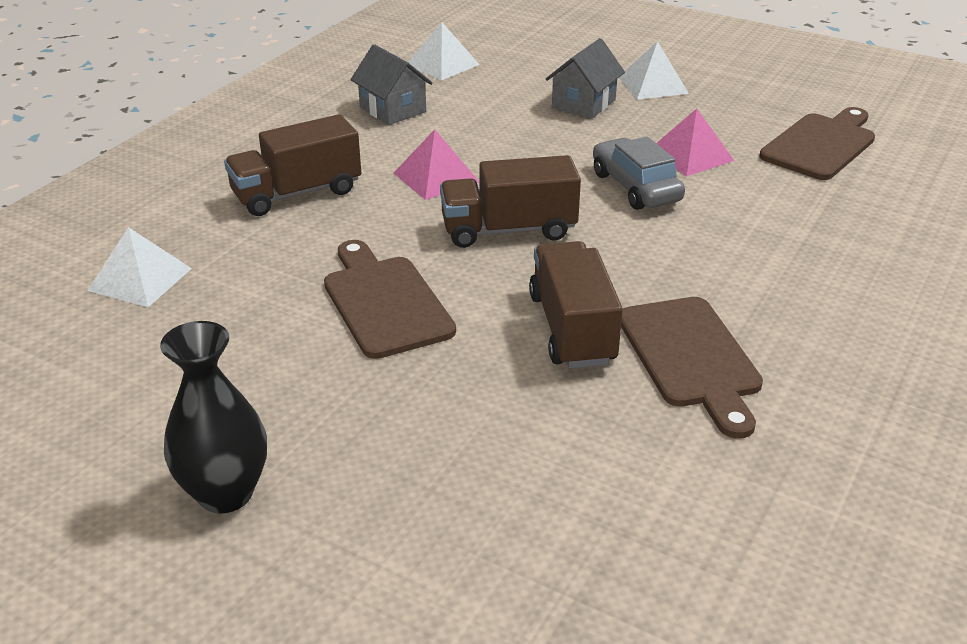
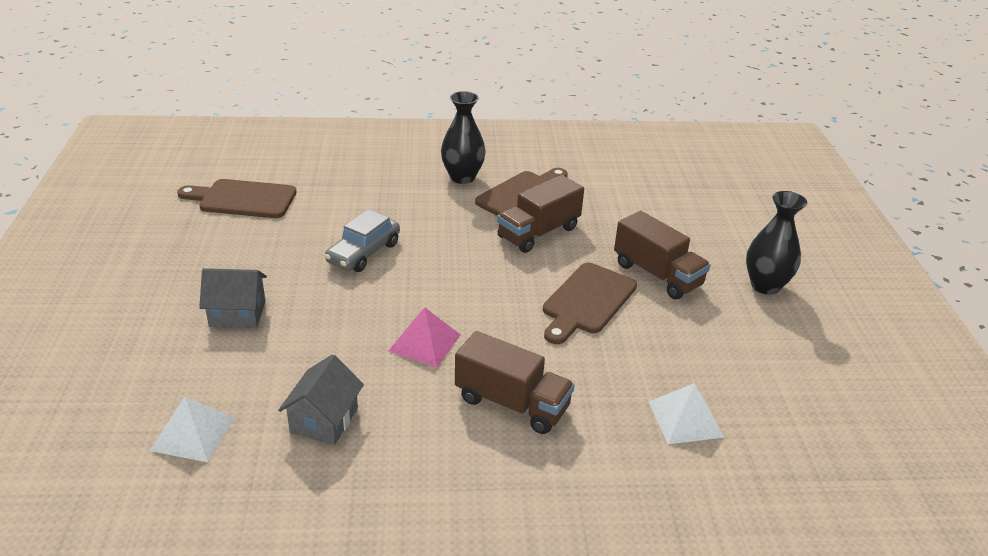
camera: 125 degrees left, 0 degrees up
(508, 230) = (464, 285): brown truck -> brown truck (657, 275)
(653, 85) = (174, 289): white pyramid -> none
(690, 155) = (298, 243): pink pyramid -> none
(788, 319) = (462, 177): none -> black vase

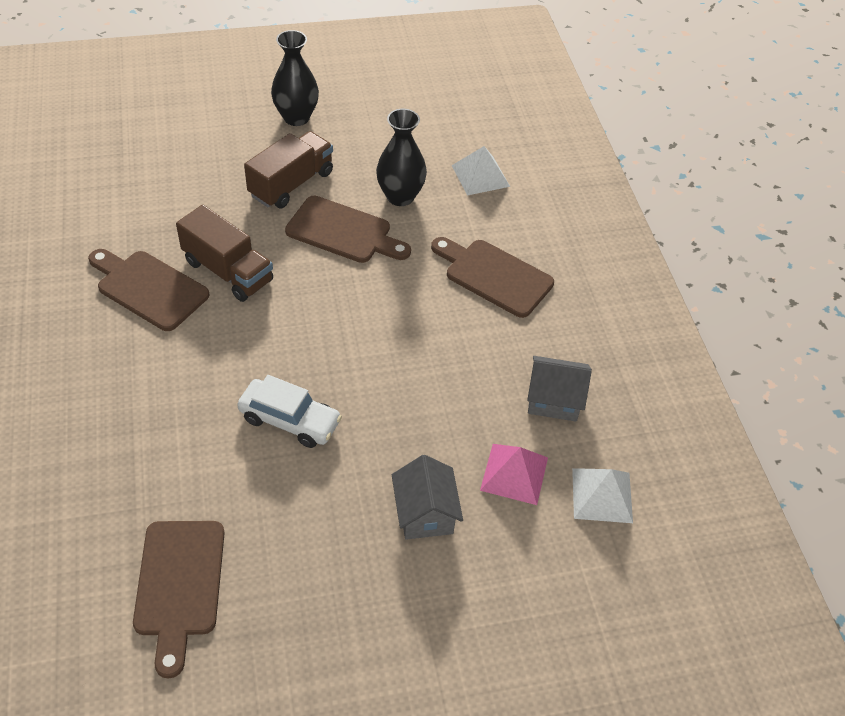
camera: 100 degrees left, 15 degrees up
(363, 253) = (290, 420): grey car -> white car
(425, 342) = (432, 343): pink pyramid -> pink pyramid (514, 473)
(462, 177) = (107, 349): black vase -> black vase (400, 196)
(512, 403) = (494, 276): brown truck -> brown cutting board

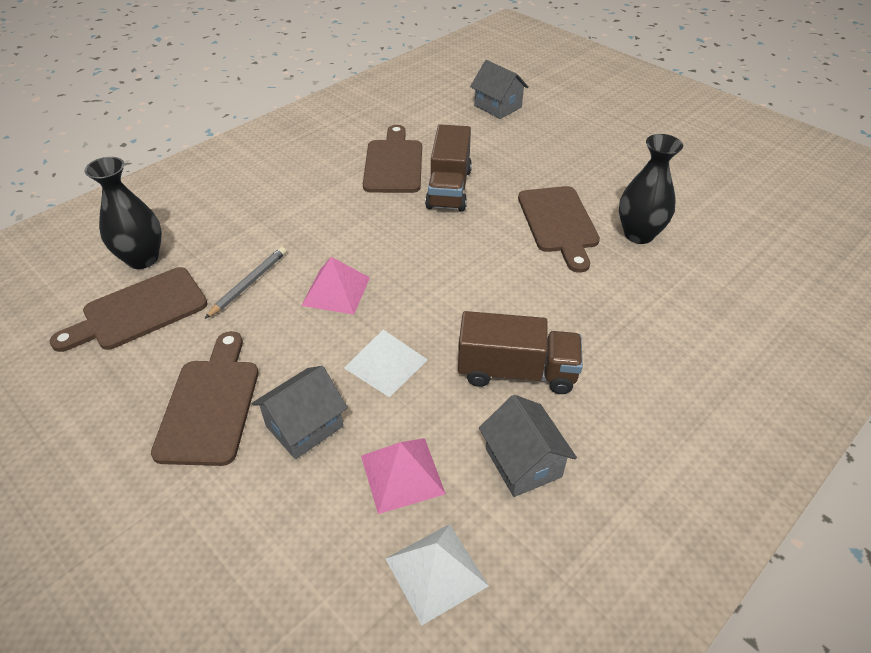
camera: 60 degrees right, 5 degrees down
(141, 166) = (497, 106): none -> grey house
(220, 480) = (249, 283): none -> grey pencil
(290, 420) = (336, 291): white car -> pink pyramid
(291, 184) = (572, 174): brown truck -> brown truck (516, 371)
(296, 117) = (641, 143): black vase -> black vase (142, 259)
(480, 175) = (733, 269): white pyramid -> white pyramid (385, 363)
(494, 276) = (626, 338): brown cutting board -> brown cutting board (210, 405)

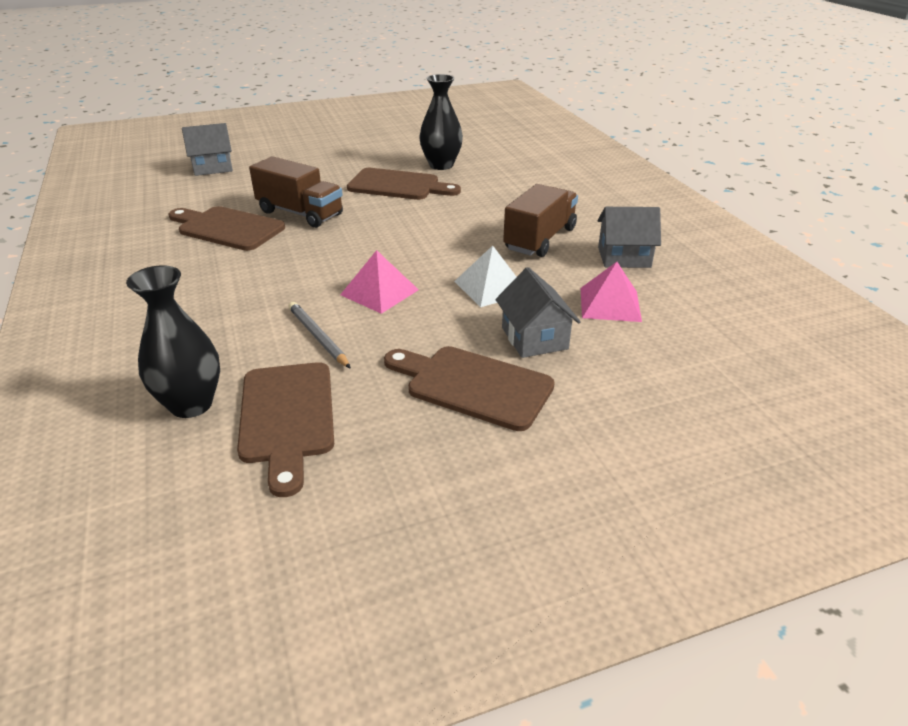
camera: 65 degrees left, 10 degrees down
(436, 572) = (700, 309): white pyramid -> none

